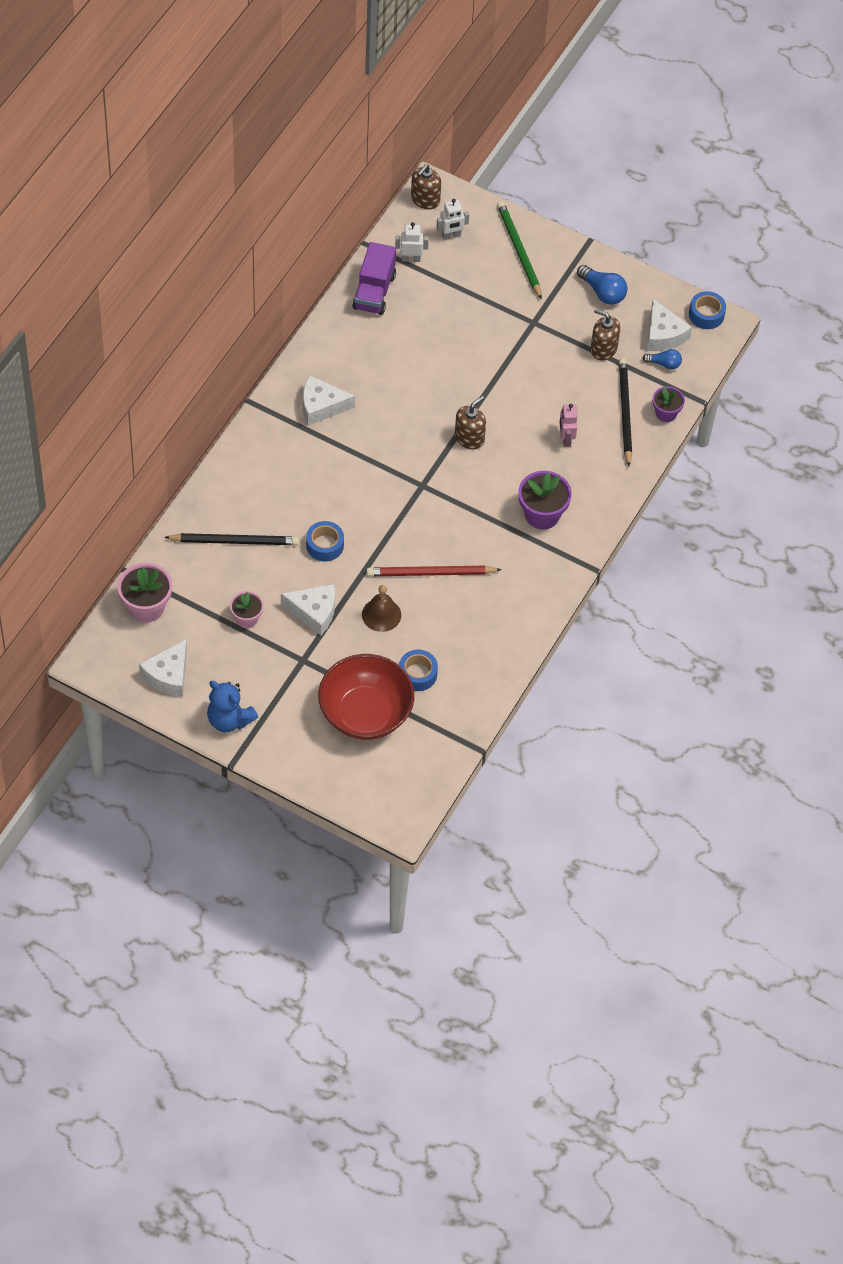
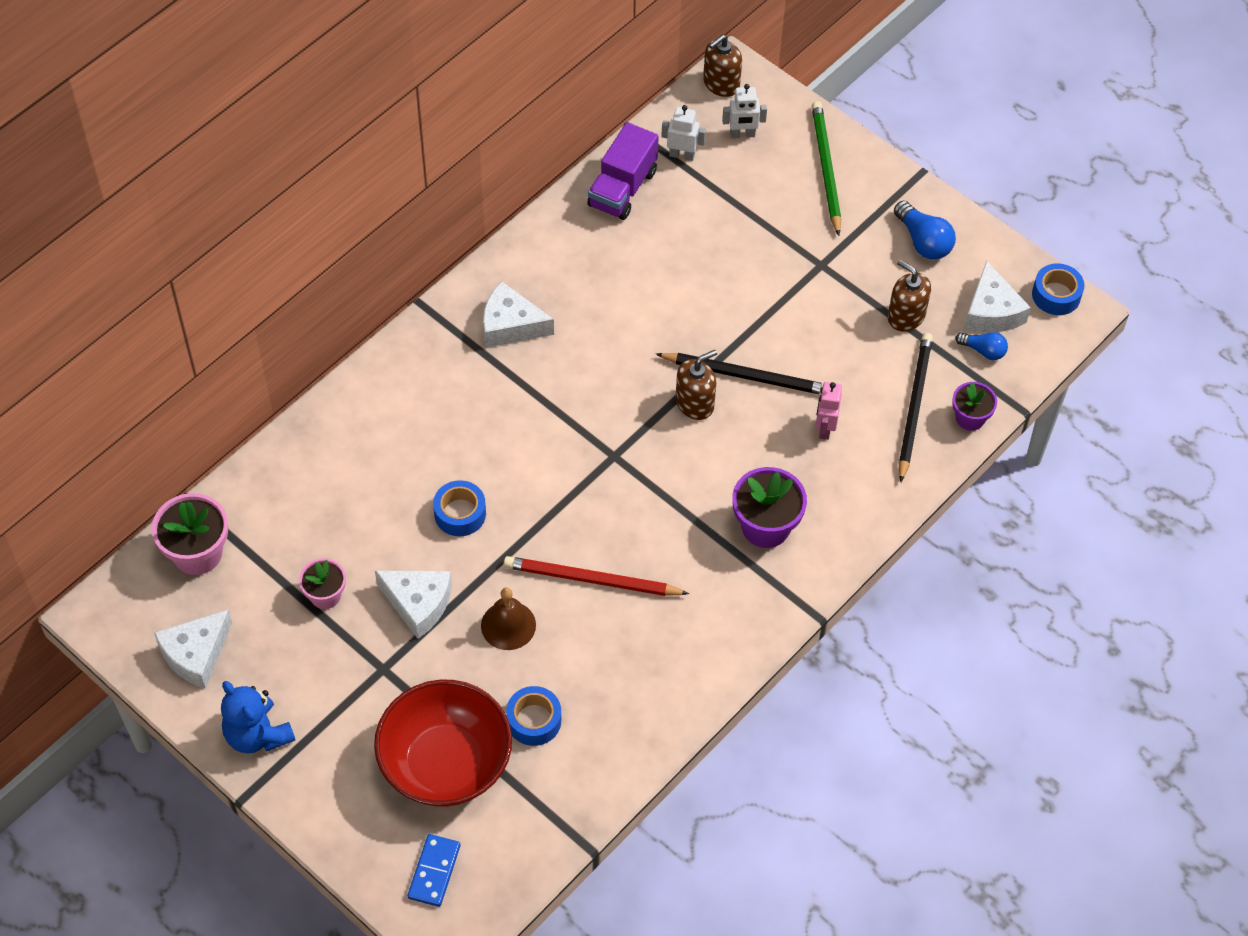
camera: 15 degrees right, 0 degrees up
(235, 541) = (342, 485): black pencil -> black pencil (746, 376)
(378, 784) = (434, 871): none -> blue domino

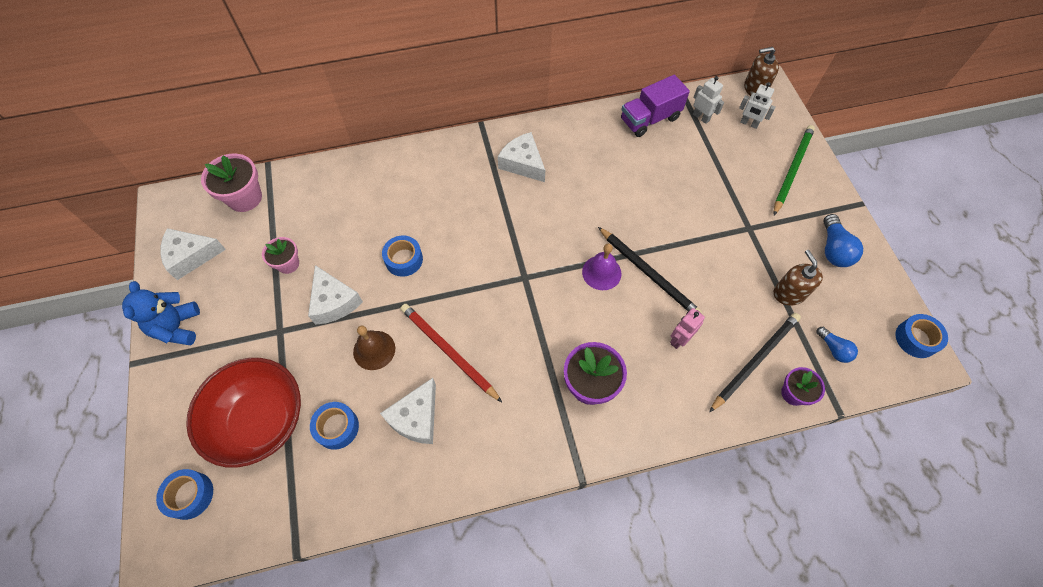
camera: 35 degrees right, 5 degrees up
(434, 871) = (190, 495): blue domino -> blue tape
(695, 403) = (601, 272): brown soap dispenser -> purple bell
(991, 311) = (856, 324): white cheese -> white cheese (416, 418)

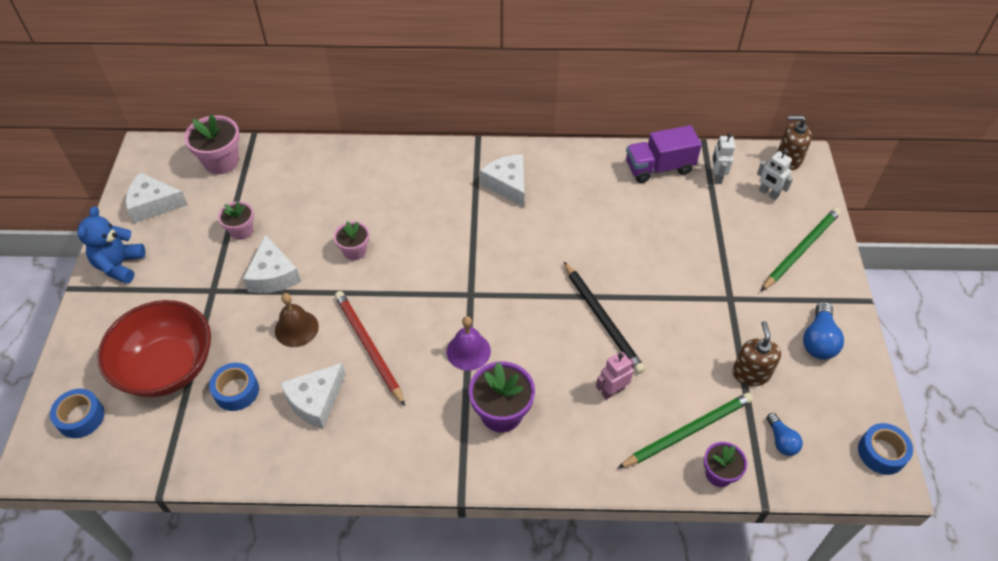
camera: 15 degrees right, 10 degrees down
(404, 259) = (354, 251): blue tape -> pink flower pot
(601, 272) = (552, 307): purple bell -> purple bell (468, 351)
(701, 117) = (716, 177): white robot -> white robot turned 150 degrees counterclockwise
(755, 361) = (688, 431): black pencil -> green pencil

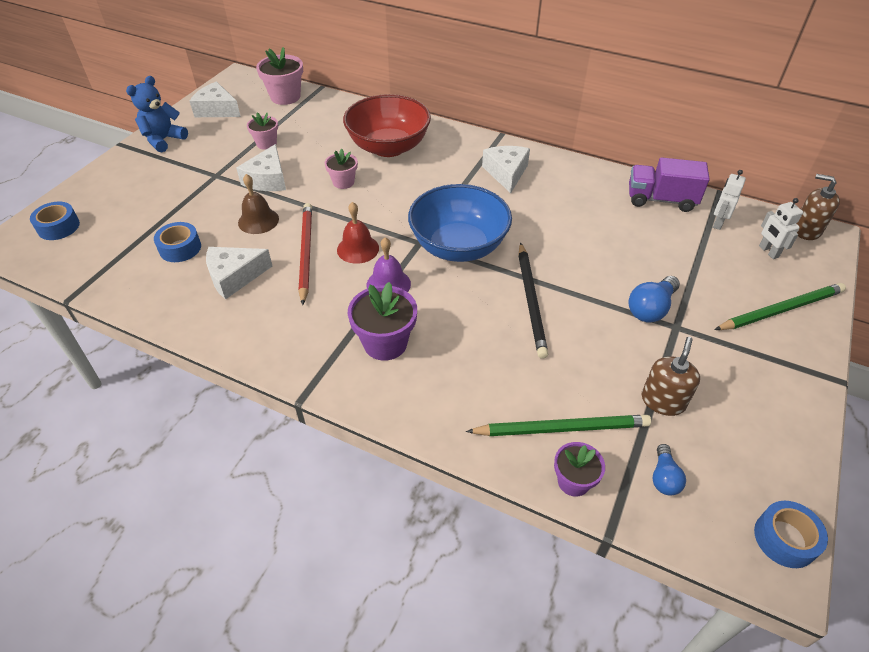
camera: 25 degrees right, 5 degrees down
(168, 367) = (143, 215): red bowl -> red bowl (388, 147)
(416, 323) = (358, 249): none -> red bell
(509, 285) = (458, 246): none -> blue bowl
(612, 391) = (504, 364): pink robot -> none
(818, 340) = (760, 398): blue light bulb -> blue light bulb (650, 308)

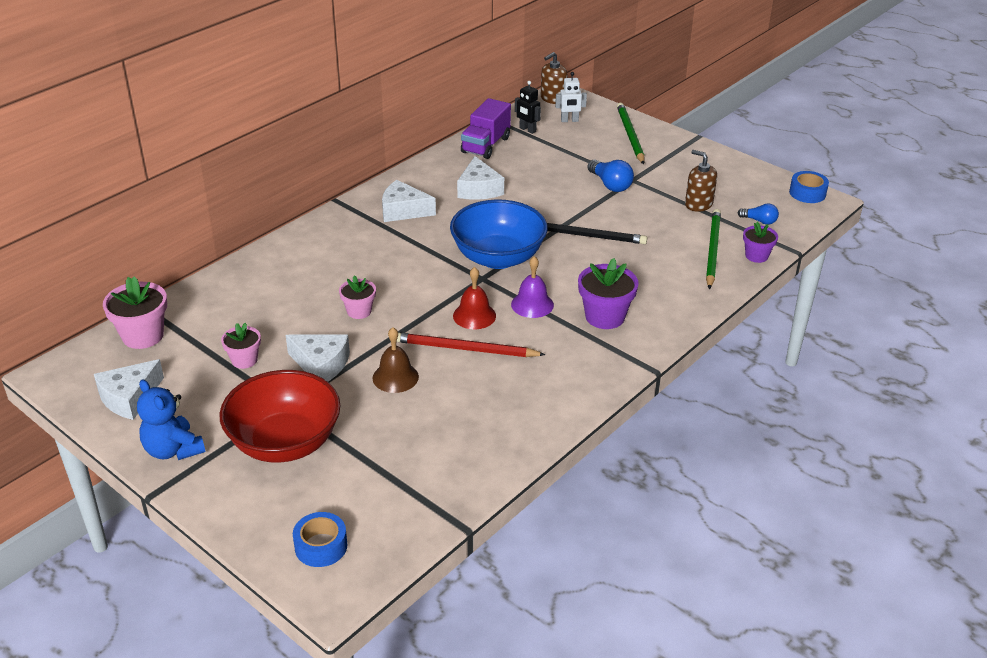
camera: 75 degrees left, 10 degrees down
(180, 248) = (415, 438): blue tape -> none
(234, 276) = (481, 399): white cheese -> white cheese (479, 189)
(388, 147) = (312, 272): red bowl -> red bowl (285, 443)
(718, 223) = (527, 130): white robot -> black robot

